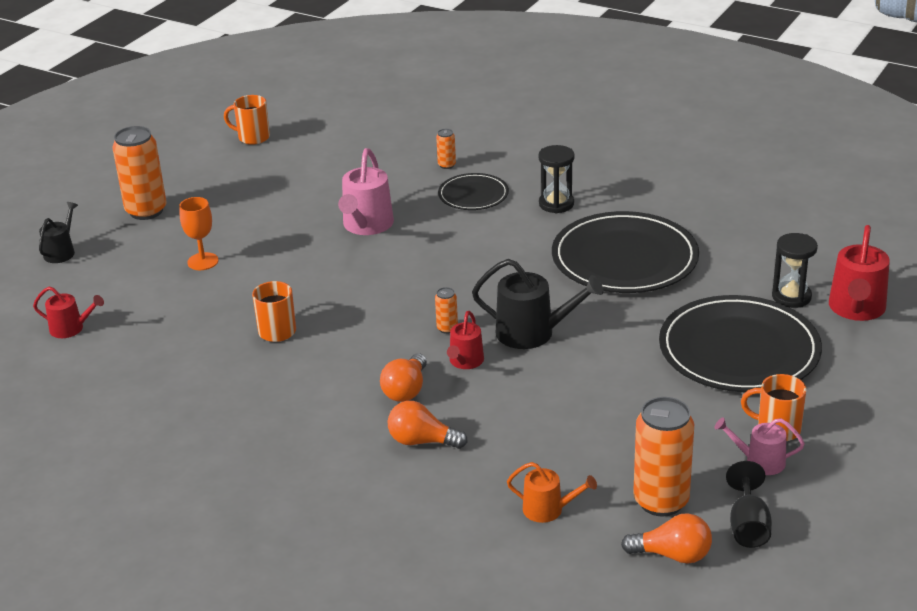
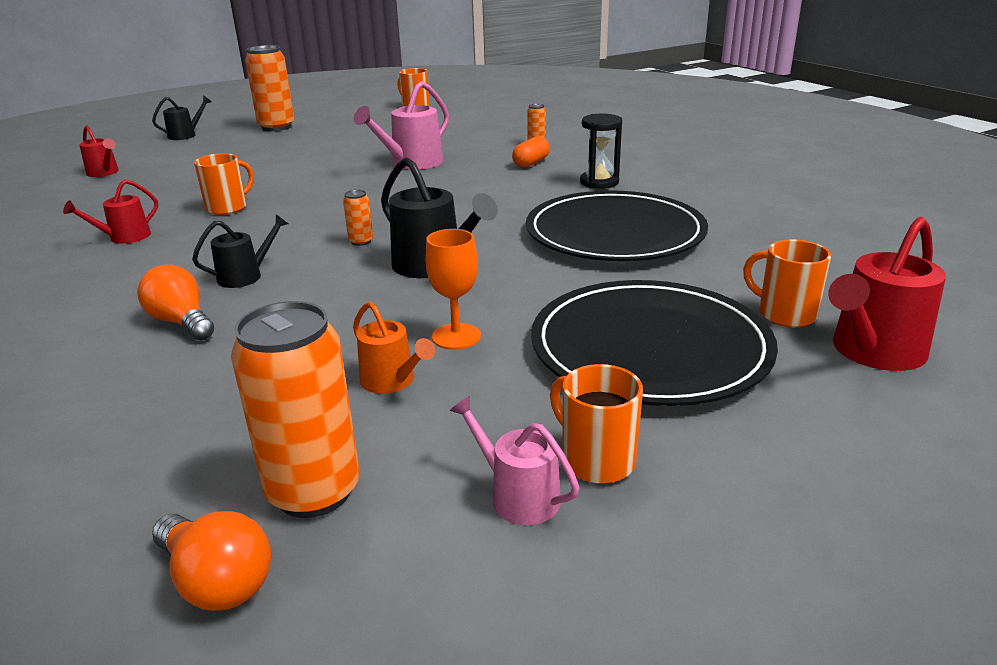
camera: 30 degrees right, 5 degrees down
(203, 261) = (259, 158): orange goblet -> orange goblet (456, 336)
(406, 390) = (245, 276): orange light bulb -> black watering can
(465, 361) = (334, 270): red watering can -> red watering can (125, 237)
(473, 195) = (531, 163): black plate -> orange capsule
(548, 510) = (175, 441): orange watering can -> orange watering can (391, 381)
(748, 526) = (381, 590): black goblet -> none
(791, 297) = (784, 314): black hourglass -> orange mug

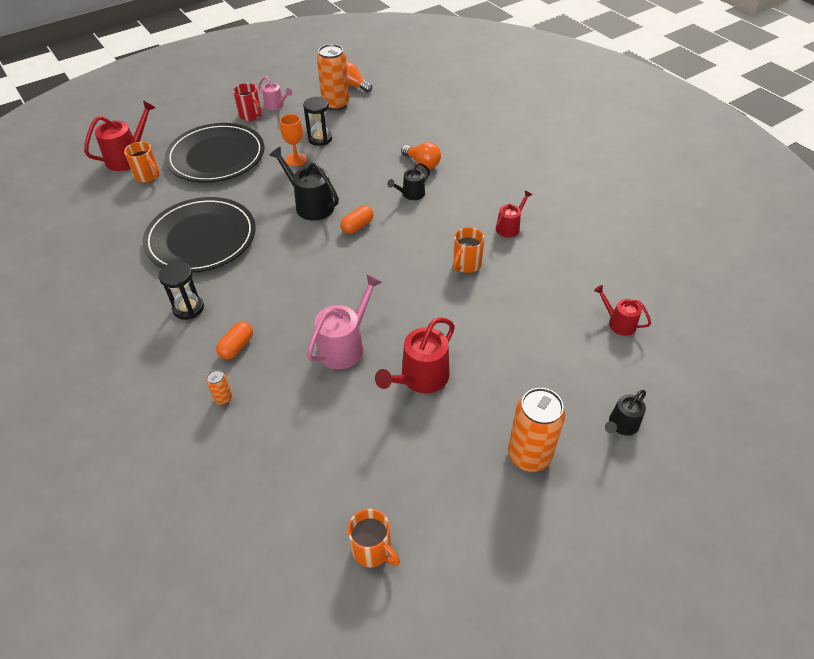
camera: 175 degrees right, 20 degrees up
(342, 150) = (420, 378): none -> red watering can
(361, 241) = (357, 226): orange can -> orange capsule
(391, 381) = (320, 139): orange watering can -> black hourglass
(596, 460) = (251, 115): orange mug -> red mug

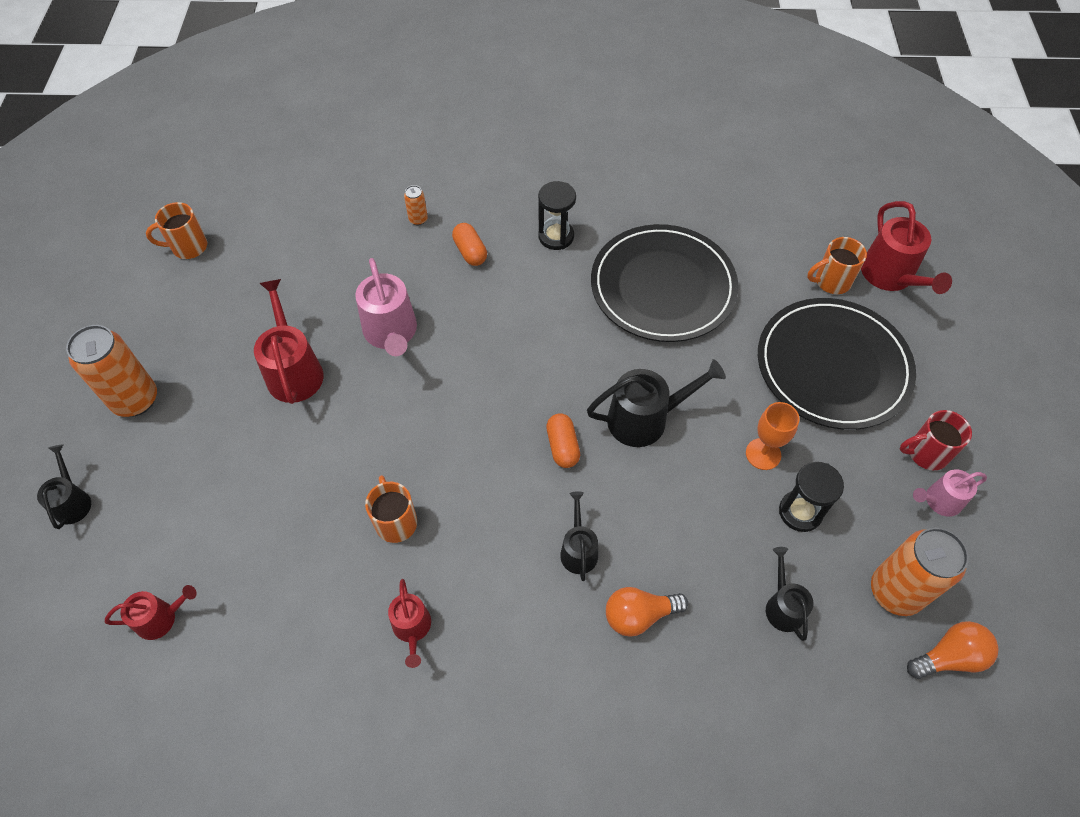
camera: 125 degrees right, 10 degrees up
(374, 128) = (783, 606): none -> black watering can

